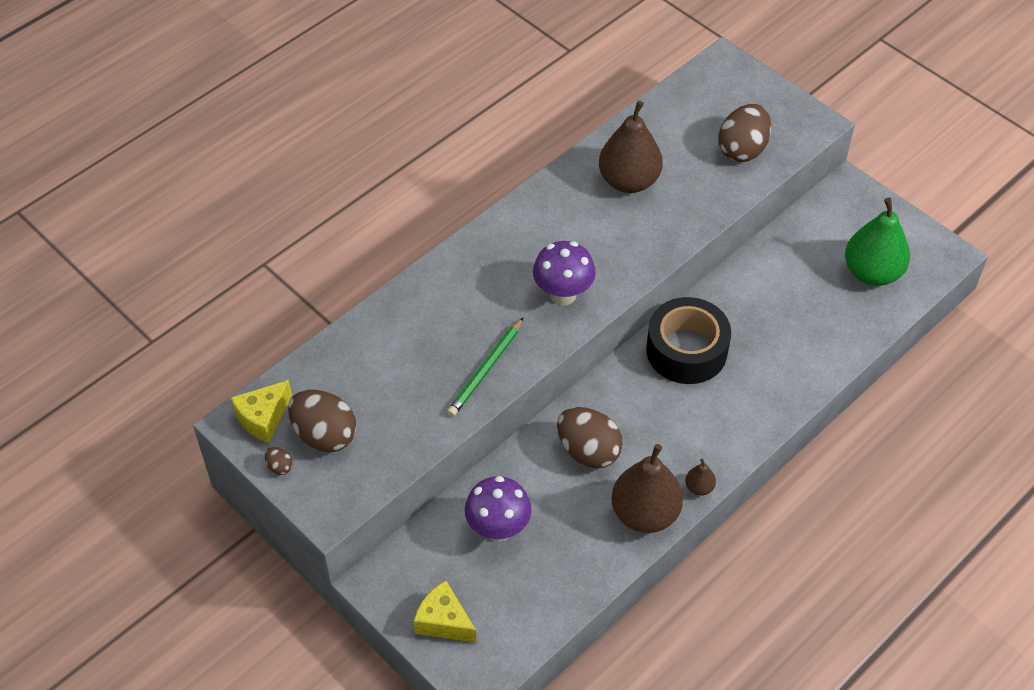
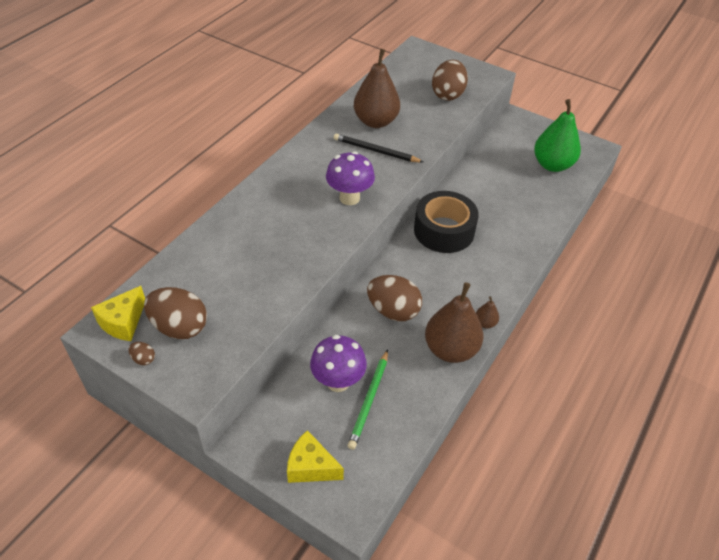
camera: 15 degrees left, 5 degrees down
(486, 370) = (304, 257): green pencil -> green pencil (369, 400)
(616, 228) = (375, 151): none -> black pencil

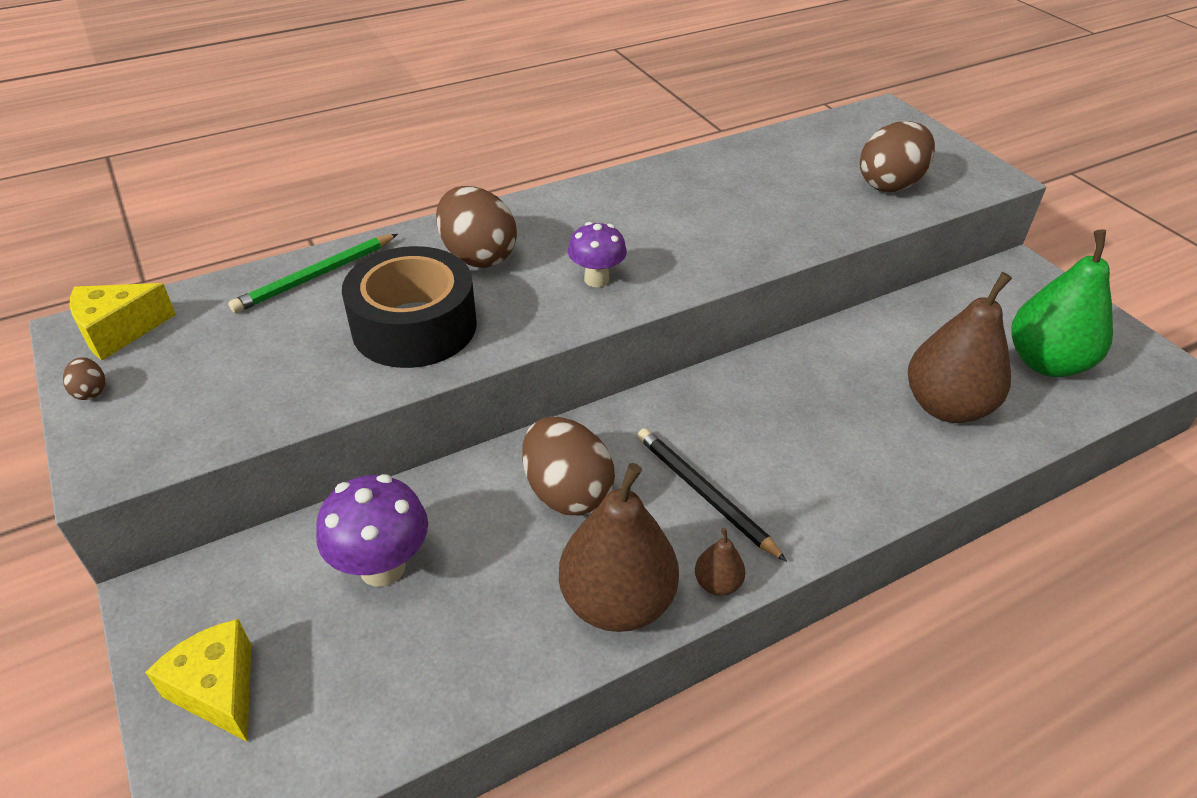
camera: 30 degrees right, 5 degrees down
(179, 327) = (180, 368): brown egg -> brown egg (478, 256)
(349, 198) = (596, 279): purple mushroom -> purple mushroom, size x0.67
(369, 400) = (405, 624): green pencil -> green pencil (316, 276)
(375, 151) = (697, 228): black pencil -> black pencil (704, 494)
(376, 121) = (732, 188): brown pear -> brown pear (946, 406)
(444, 230) = (756, 398): black tape -> black tape (414, 326)

